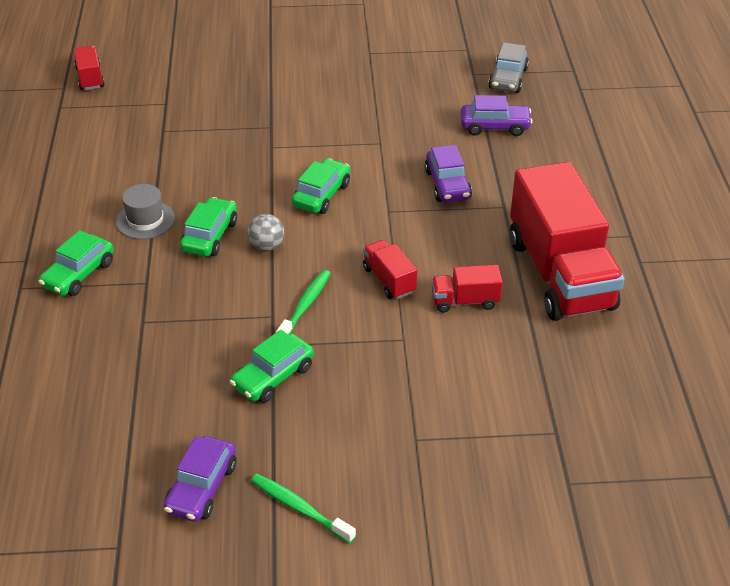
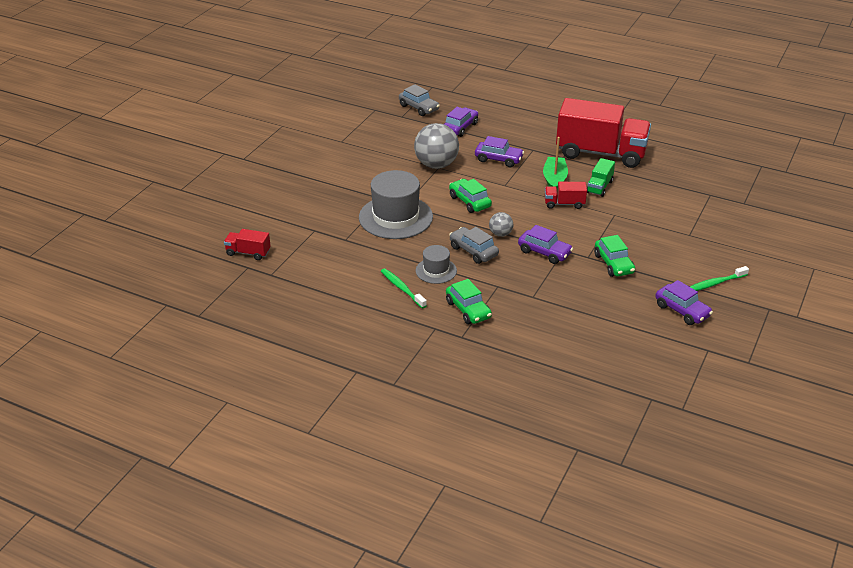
camera: 60 degrees left, 5 degrees down
(210, 236) = (473, 251): green car -> grey car
(237, 150) = (395, 217): none -> grey hat
(253, 299) = (544, 252): none -> purple car
(305, 306) = (564, 236): green toothbrush -> green toothbrush (402, 288)
(384, 139) = (436, 165): none -> grey ball
(443, 251) = (554, 179): none -> green boat
(465, 301) = (599, 187): red truck -> green truck

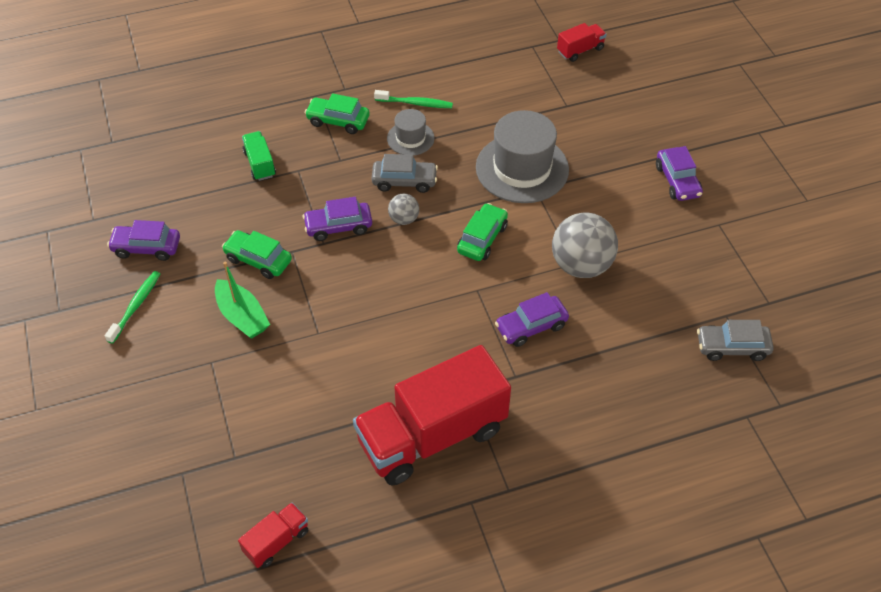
camera: 135 degrees right, 15 degrees up
(460, 127) = (640, 349): purple car -> purple car (677, 181)
(469, 202) = (482, 239): green car -> green car turned 75 degrees counterclockwise
(554, 179) = (435, 340): green boat -> green boat (242, 316)
(564, 204) = (386, 309): red truck -> red truck (276, 541)
(599, 187) = (375, 367): green truck -> green truck (260, 164)

